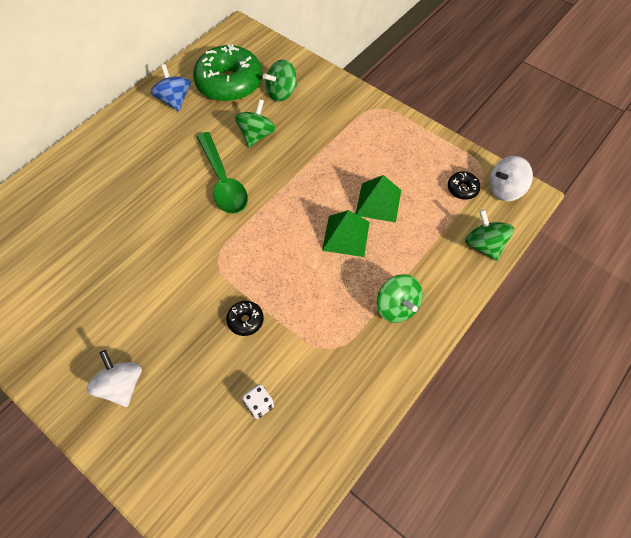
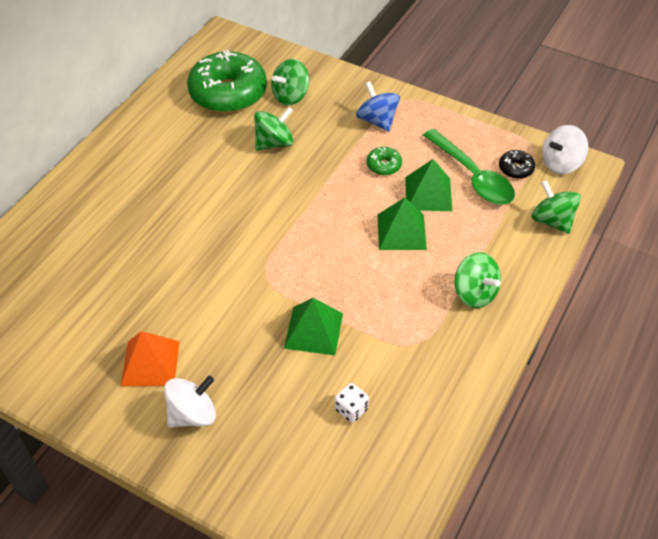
camera: 10 degrees left, 10 degrees down
(99, 329) = (150, 363): none -> orange pyramid
(121, 385) = (192, 414): white spinning top -> white spinning top turned 90 degrees clockwise
(174, 100) = (169, 118): blue spinning top -> blue spinning top (377, 121)
(223, 181) = (249, 195): green spoon -> green spoon (472, 176)
(245, 320) = (313, 330): black donut -> green pyramid
(256, 135) = (274, 143): green spinning top -> green spinning top turned 45 degrees clockwise
(345, 169) = (383, 165): none -> green donut

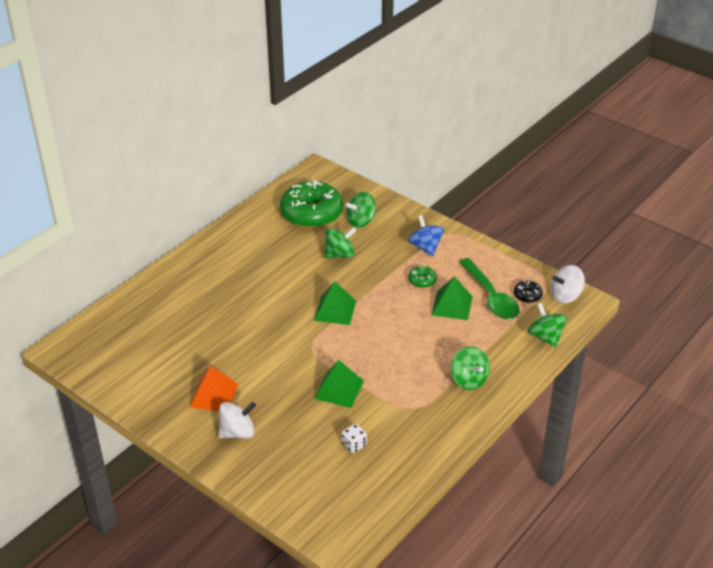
camera: 10 degrees right, 10 degrees down
(401, 232) = (423, 330): green pyramid -> green pyramid (335, 310)

